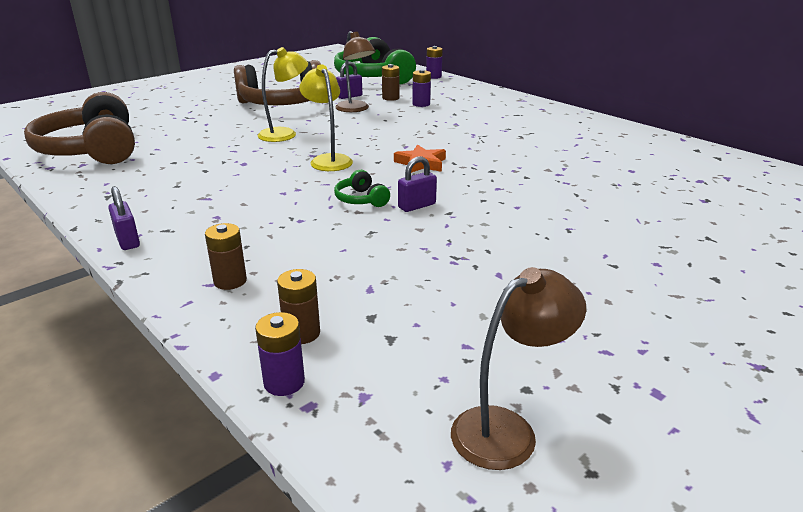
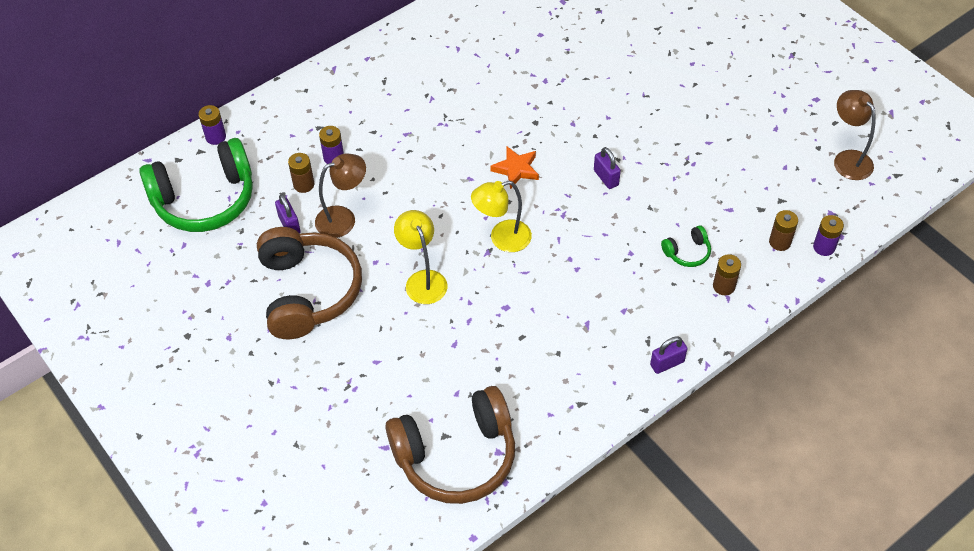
camera: 85 degrees left, 25 degrees up
(361, 199) = (593, 213): green headphones -> green headphones (687, 252)

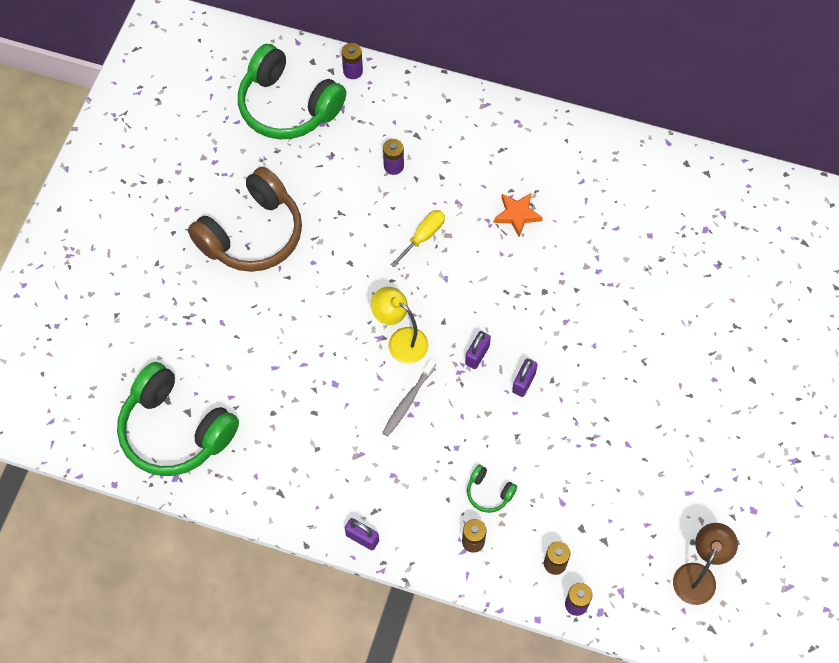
camera: 55 degrees right, 10 degrees up
(289, 225) = (305, 179): purple padlock -> purple padlock (477, 355)
(303, 184) = (351, 163): brown battery -> none
(343, 218) = (338, 213): brown lamp -> none
(418, 172) = (423, 236): none -> yellow screwdriver
(423, 280) = (319, 307): yellow lamp -> none
(456, 456) = (175, 430): brown headphones -> green headphones
(516, 169) = (481, 307): orange star -> orange star (517, 215)
(563, 264) = (408, 401): none -> grey toothbrush

